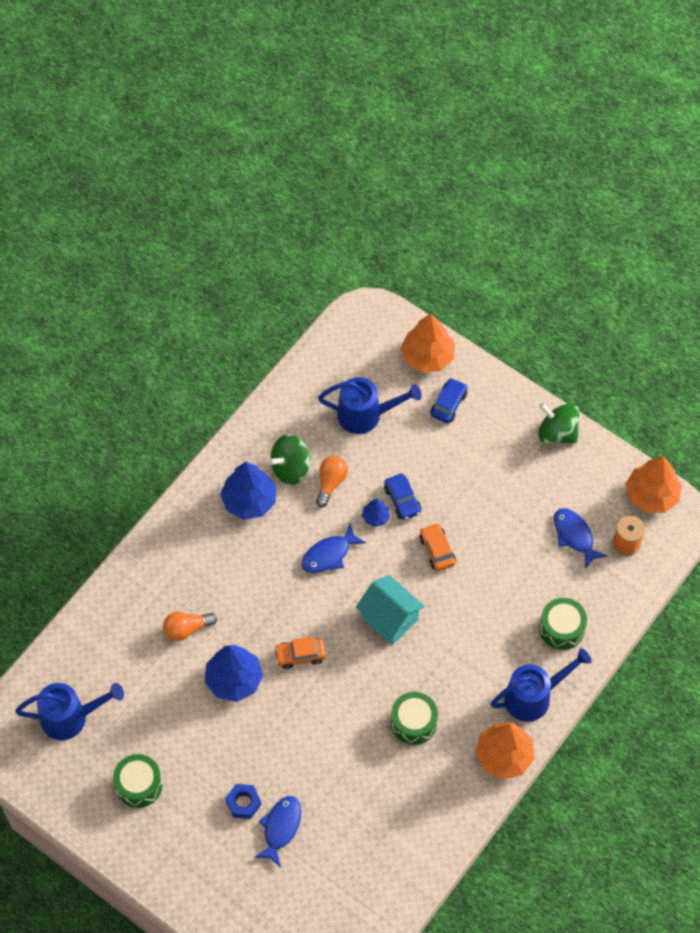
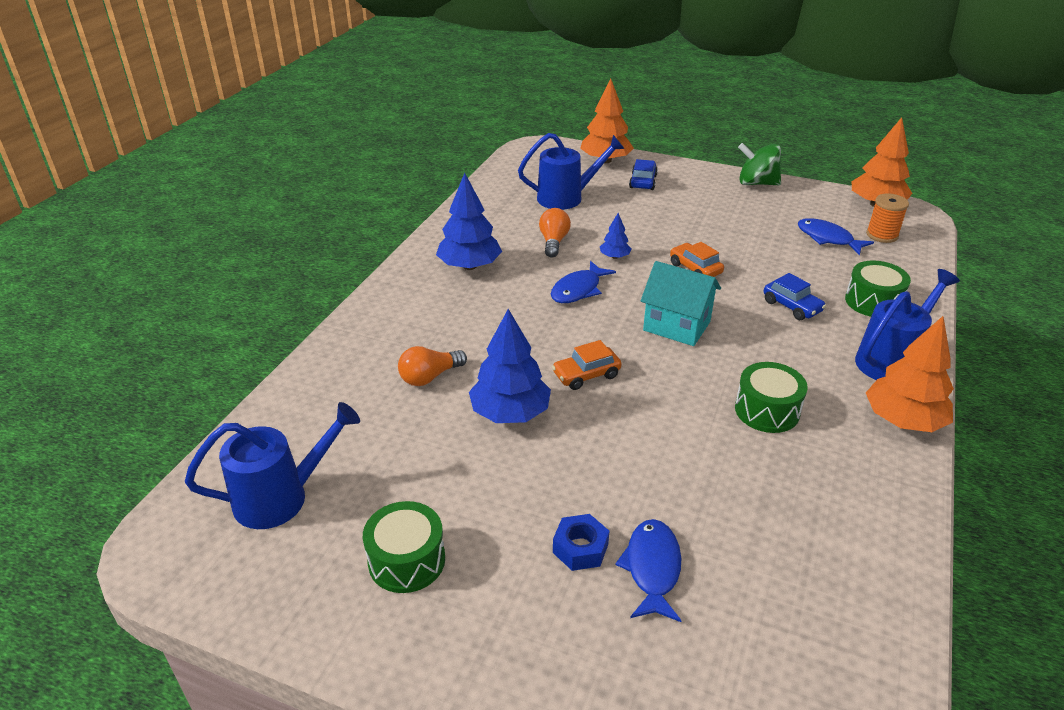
camera: 15 degrees left, 25 degrees down
(290, 468) = (506, 239): green spinning top -> none
(402, 500) = (636, 242): blue car -> blue car (792, 306)

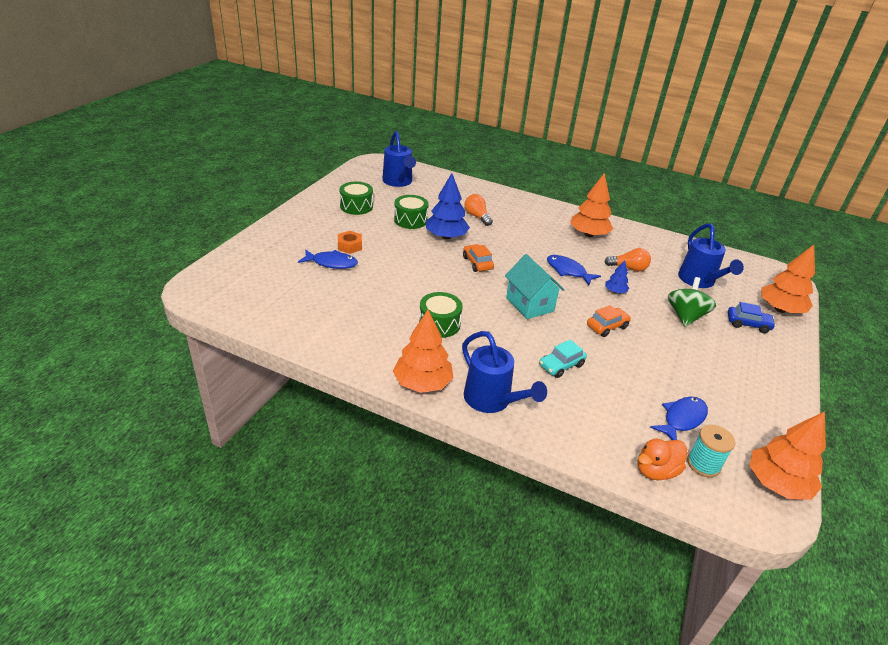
camera: 90 degrees right, 0 degrees up
(469, 266) = (588, 234): blue tree -> orange tree
(580, 548) = (349, 246): blue nut -> orange nut
(676, 326) = (529, 304): turquoise house -> turquoise house turned 60 degrees counterclockwise
(756, 183) = (782, 397): green spinning top -> green spinning top (685, 316)
(792, 306) = (561, 365): blue car -> turquoise car
(873, 302) = (575, 416): green drum -> green drum (410, 220)
(882, 235) = (703, 464): orange spool -> turquoise spool
(911, 260) = (656, 471): none -> orange duck

